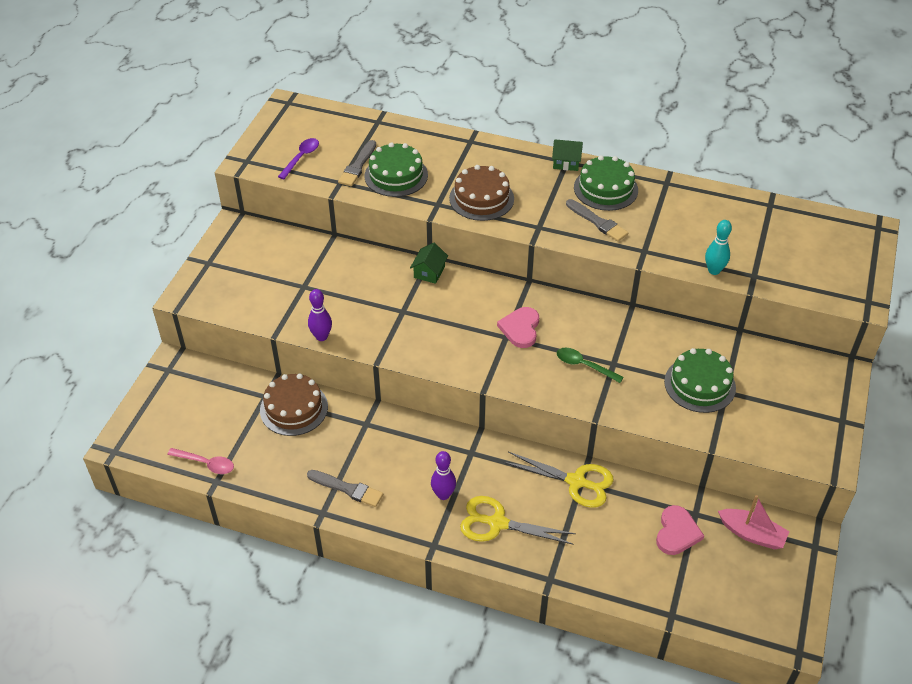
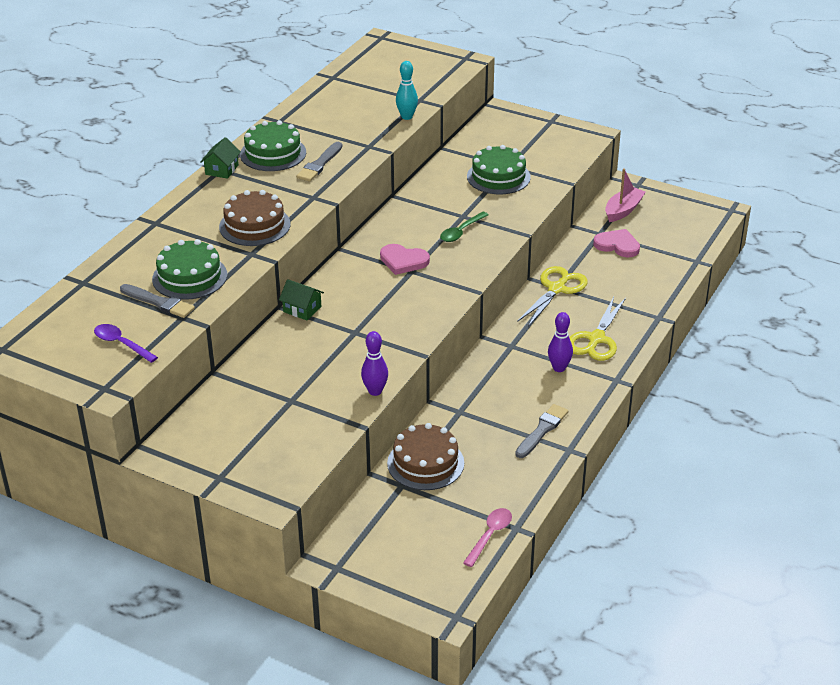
camera: 80 degrees left, 10 degrees down
(597, 222) = (319, 164): grey brush -> grey brush turned 150 degrees clockwise

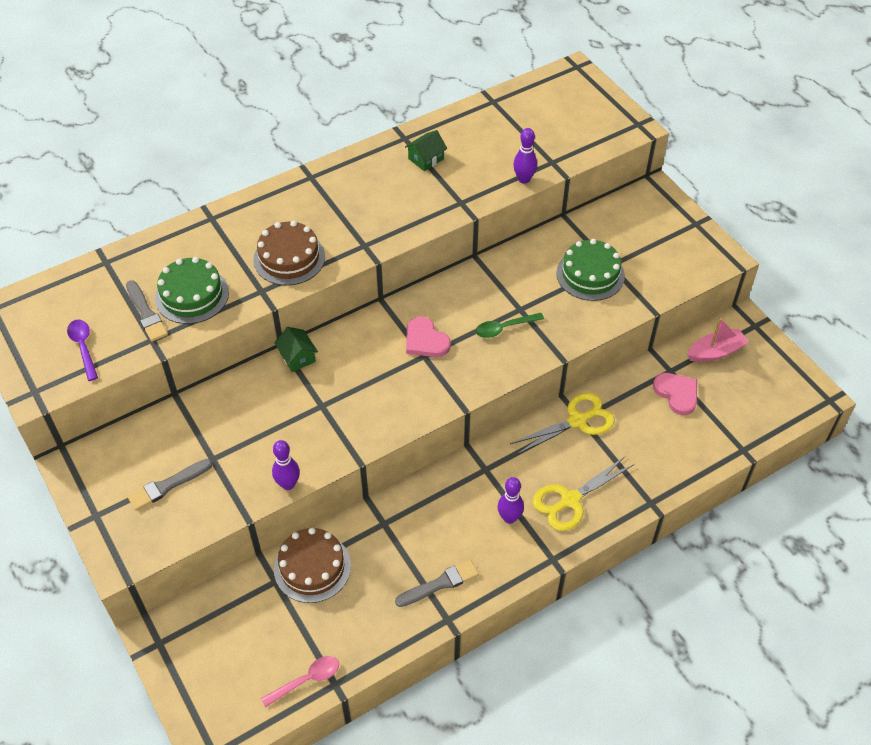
camera: 30 degrees right, 15 degrees up
(222, 170) = (311, 178): green house -> green house (426, 159)
(273, 153) = (369, 176): green cake -> none
(319, 164) = (400, 207): grey brush -> grey brush (167, 486)
(407, 117) = (524, 179): turquoise bowling pin -> purple bowling pin

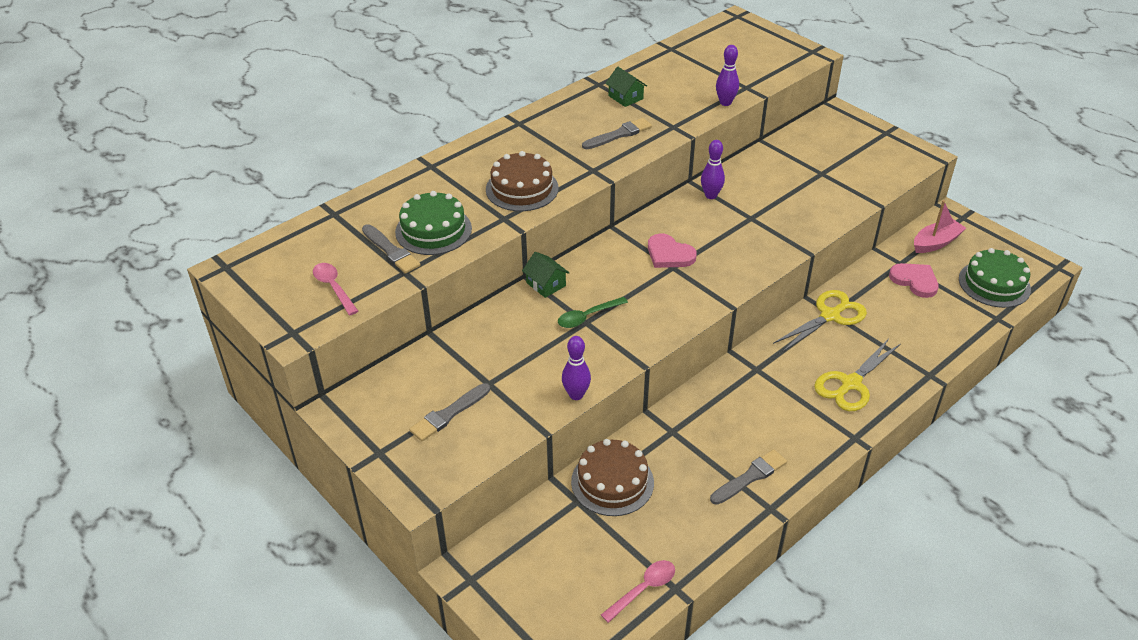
camera: 10 degrees left, 10 degrees down
(83, 347) = (334, 288): purple spoon -> pink spoon
(404, 205) = (619, 134): none -> grey brush
(426, 159) = (625, 97): green house -> green house turned 75 degrees counterclockwise
(504, 328) = (742, 235): green spoon -> green spoon (587, 317)
(509, 518) = (797, 408): purple bowling pin -> purple bowling pin (711, 195)
(590, 274) = (806, 182): green cake -> green cake (994, 284)

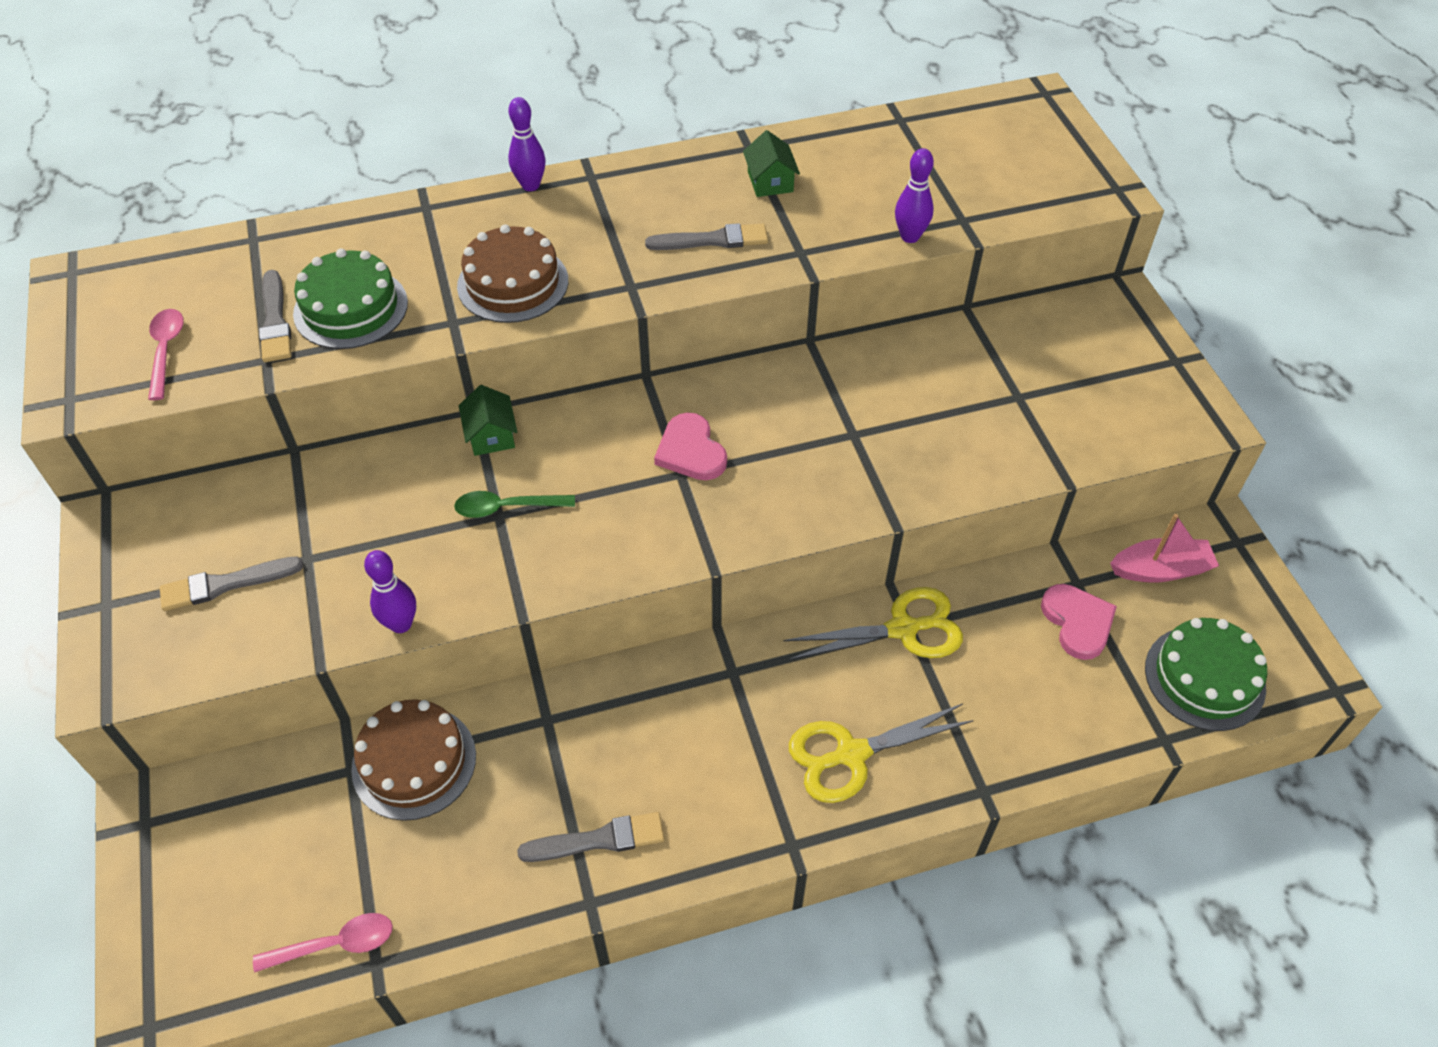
camera: 25 degrees right, 10 degrees up
(711, 195) = (822, 376): purple bowling pin -> purple bowling pin (530, 185)

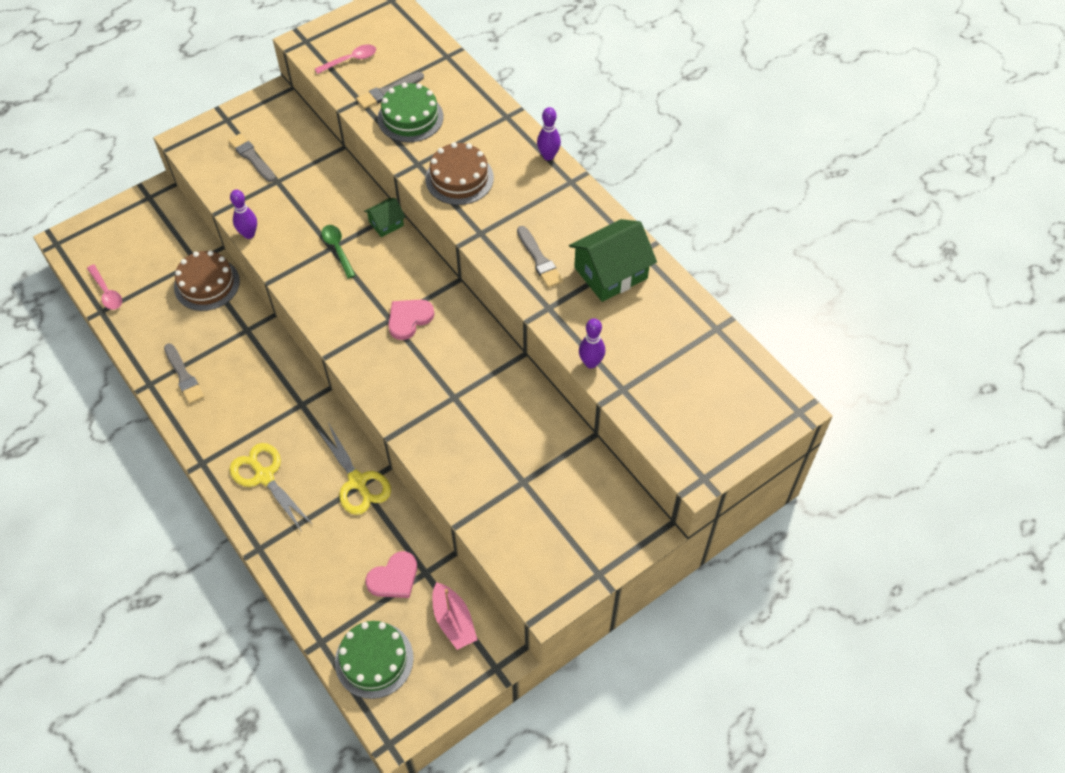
camera: 70 degrees right, 5 degrees up
(770, 181) = (611, 273): green house -> green house, size x1.92

